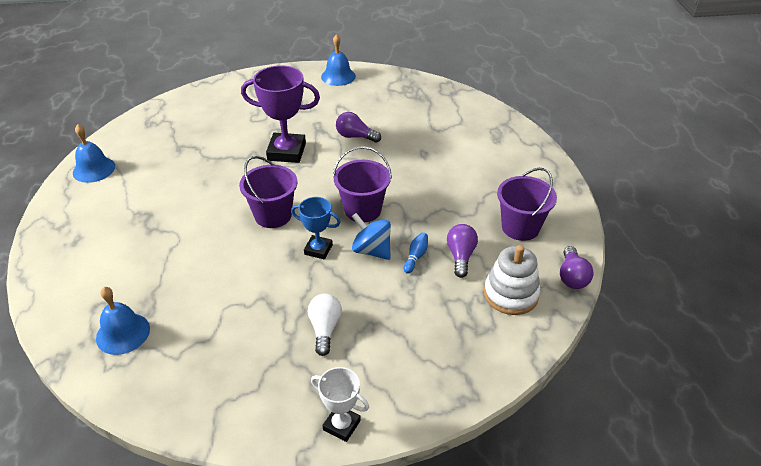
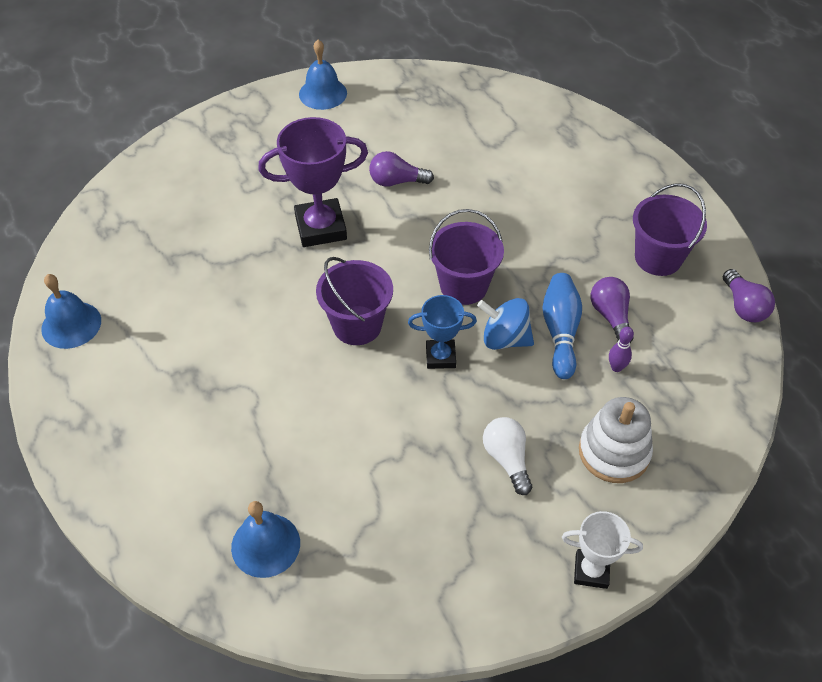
camera: 20 degrees left, 10 degrees up
(416, 256) = (560, 332): blue bowling pin -> blue bowling pin, size x1.82
(445, 291) = (616, 367): none -> purple bowling pin
(511, 294) = (690, 349): white stacking toy -> white stacking toy (614, 452)

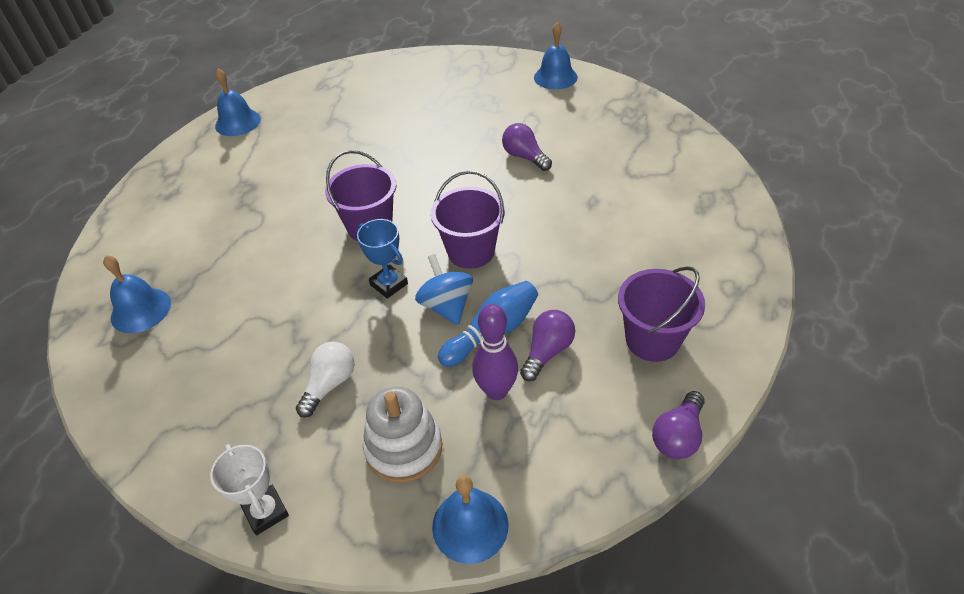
camera: 50 degrees right, 5 degrees down
(321, 227) = (435, 155): purple trophy -> none
(616, 367) = (496, 391): purple bowling pin -> purple bowling pin, size x1.82
(712, 458) = (470, 525): none -> blue bell

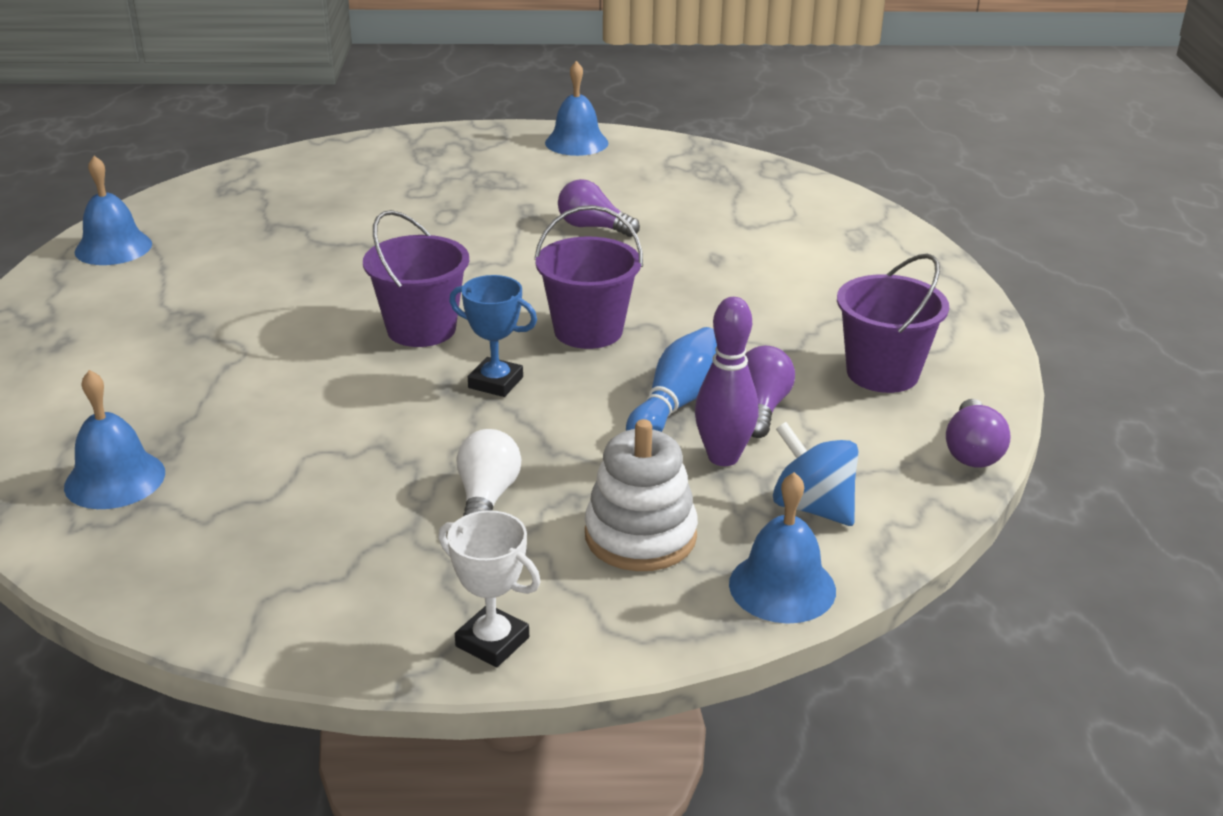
camera: 25 degrees left, 15 degrees down
(446, 306) = (595, 389): blue spinning top -> blue spinning top (812, 507)

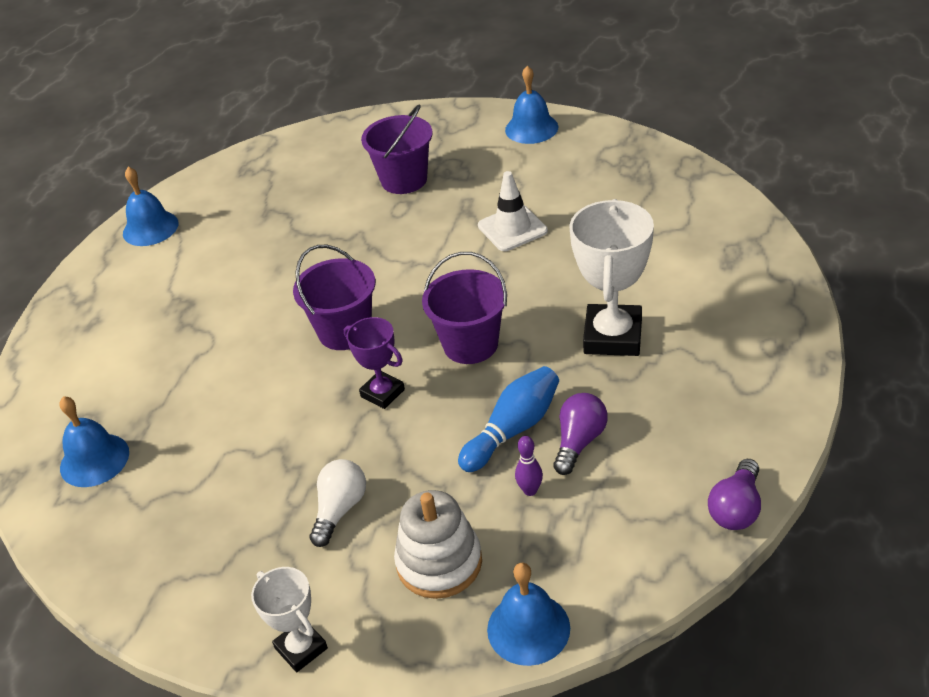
camera: 20 degrees right, 10 degrees up
(495, 382) = (382, 393): blue trophy -> purple trophy
(593, 227) = (512, 228): purple light bulb -> white traffic cone
(723, 457) = (530, 490): purple bowling pin -> purple bowling pin, size x0.55
(756, 313) = (613, 336): none -> white trophy
(812, 507) = (581, 551): blue spinning top -> none
(882, 373) = (694, 414): purple bucket -> purple bucket (404, 180)

